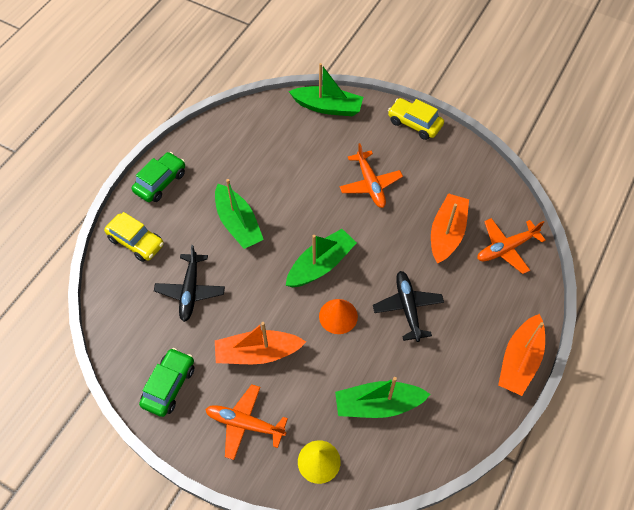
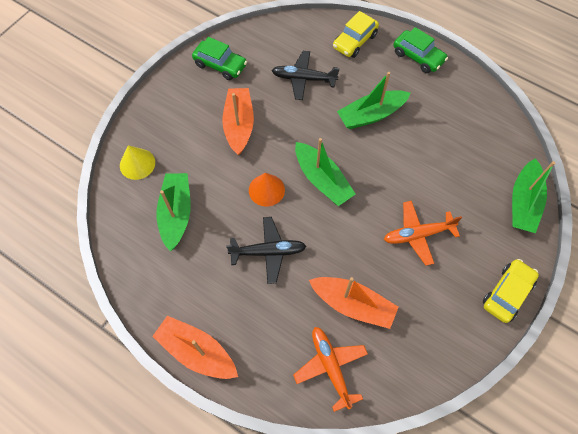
camera: 95 degrees right, 5 degrees up
(245, 424) = (179, 114): orange plane -> none

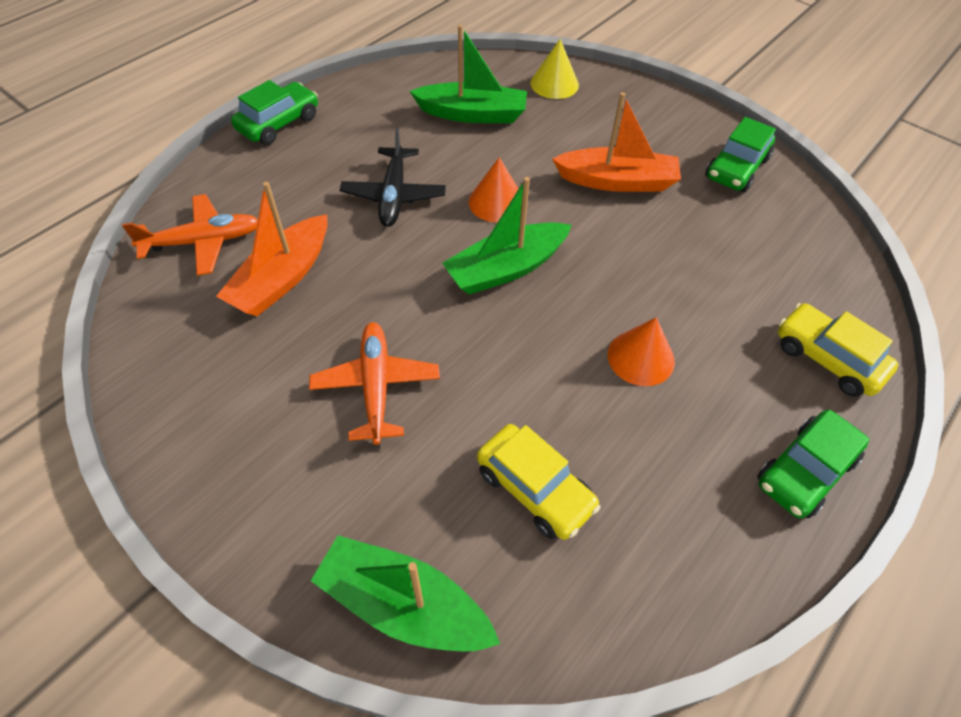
camera: 95 degrees right, 10 degrees down
(197, 351) = (279, 123): orange boat -> green car
(304, 79) = (719, 268): black plane -> none
(371, 115) = (641, 357): green boat -> orange cone
(507, 293) = (219, 510): yellow car -> yellow car (535, 488)

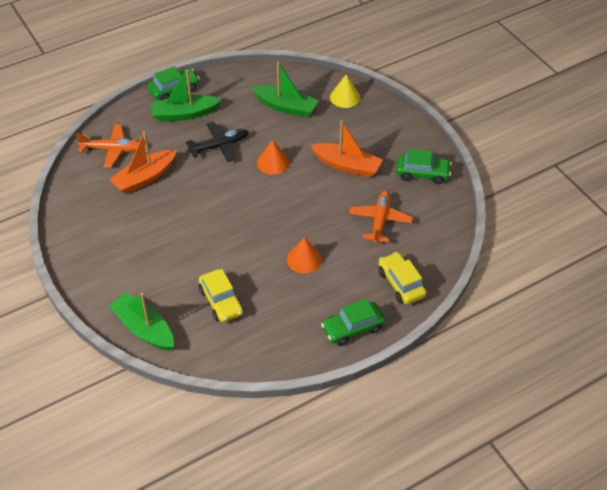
camera: 20 degrees right, 5 degrees down
(376, 386) = (169, 240): orange plane -> orange plane (380, 220)
(394, 195) = (219, 146): black plane -> black plane turned 135 degrees counterclockwise
(506, 268) = (259, 199): green boat -> green boat (184, 114)
(736, 168) = (422, 173): green car -> green car turned 135 degrees counterclockwise

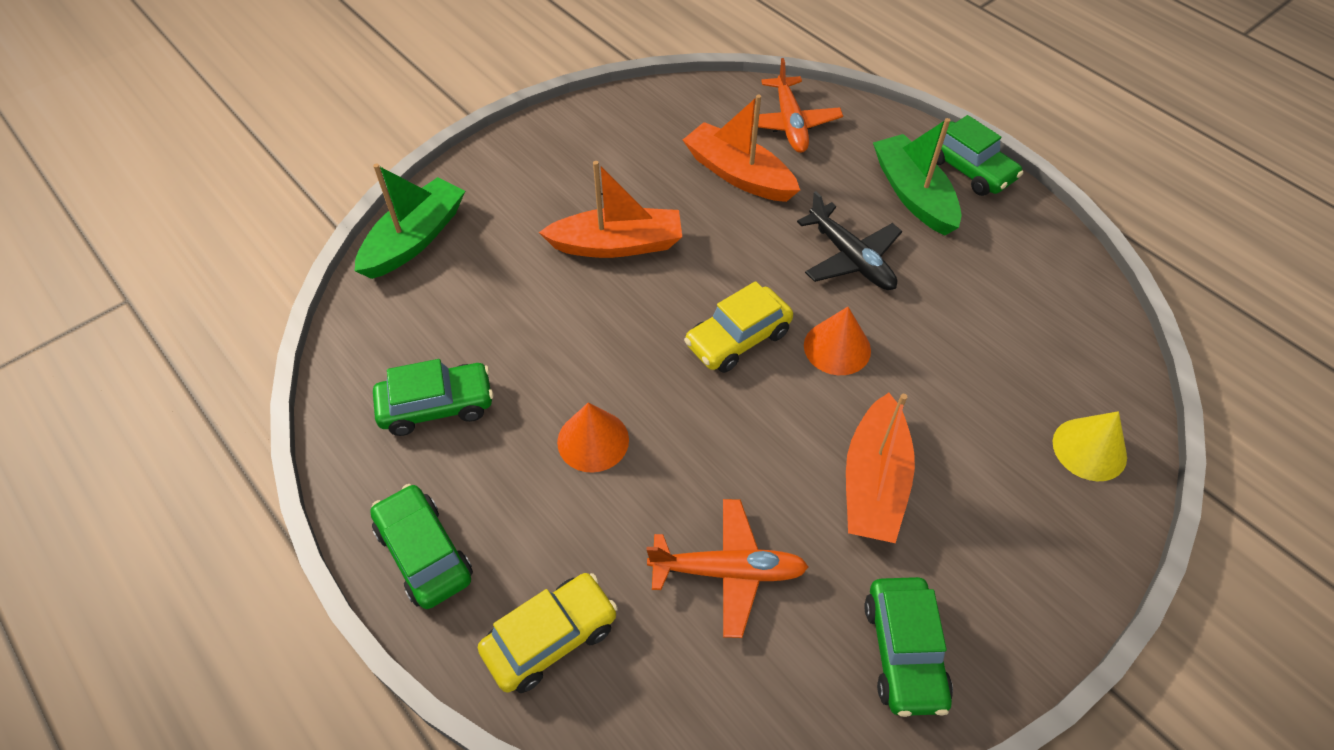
camera: 80 degrees right, 5 degrees up
(180, 236) = (617, 244): none -> orange boat
(221, 301) = (477, 328): yellow car -> yellow car (738, 339)
(268, 321) = (437, 406): none -> green car
(285, 107) = (1005, 343): green boat -> none

